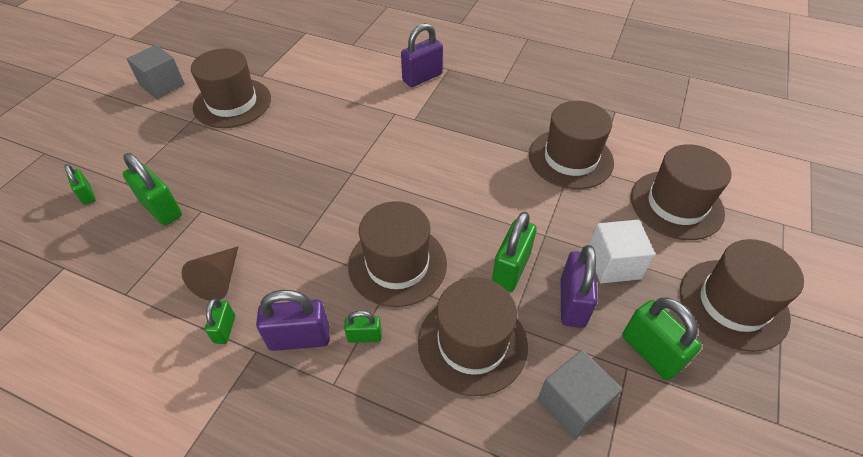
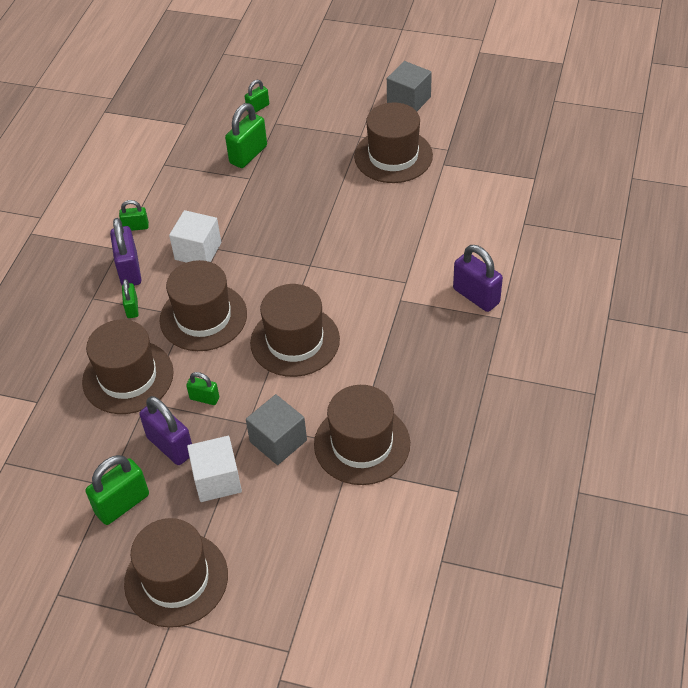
camera: 85 degrees right, 0 degrees up
(219, 280) = (179, 211): brown cone -> none
(295, 264) = (198, 251): none -> white cube
(511, 269) = (204, 398): green padlock -> green padlock, size x0.57
(572, 303) = (170, 446): purple padlock -> purple padlock turned 45 degrees clockwise
(572, 404) = (76, 446): grey cube -> grey cube (278, 441)
(676, 204) = (304, 543): brown hat -> brown hat (295, 341)

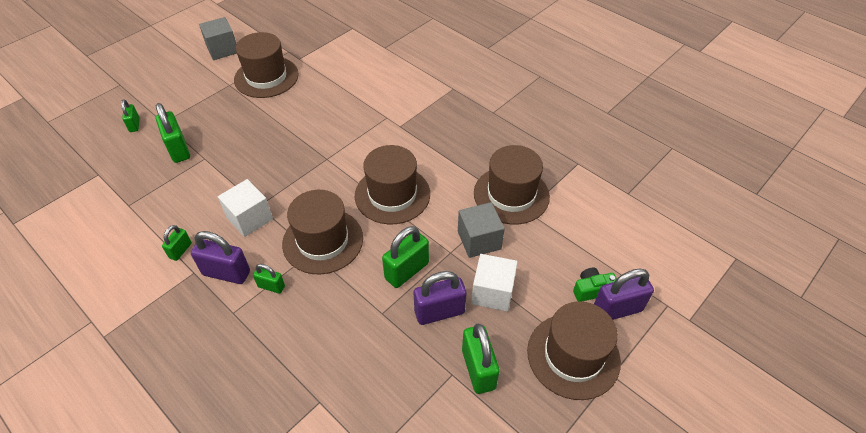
camera: 65 degrees left, 0 degrees up
(128, 377) = (345, 317): brown hat -> none
(204, 398) = (407, 271): green padlock -> green padlock, size x1.77
(269, 569) = (592, 290): none -> green camera
(476, 296) = (426, 91): purple padlock -> purple padlock (617, 309)

